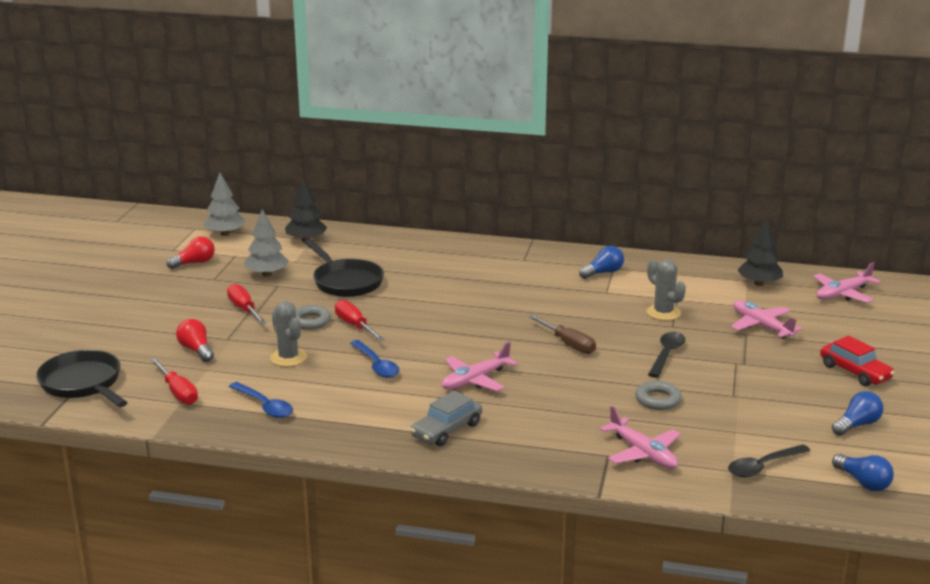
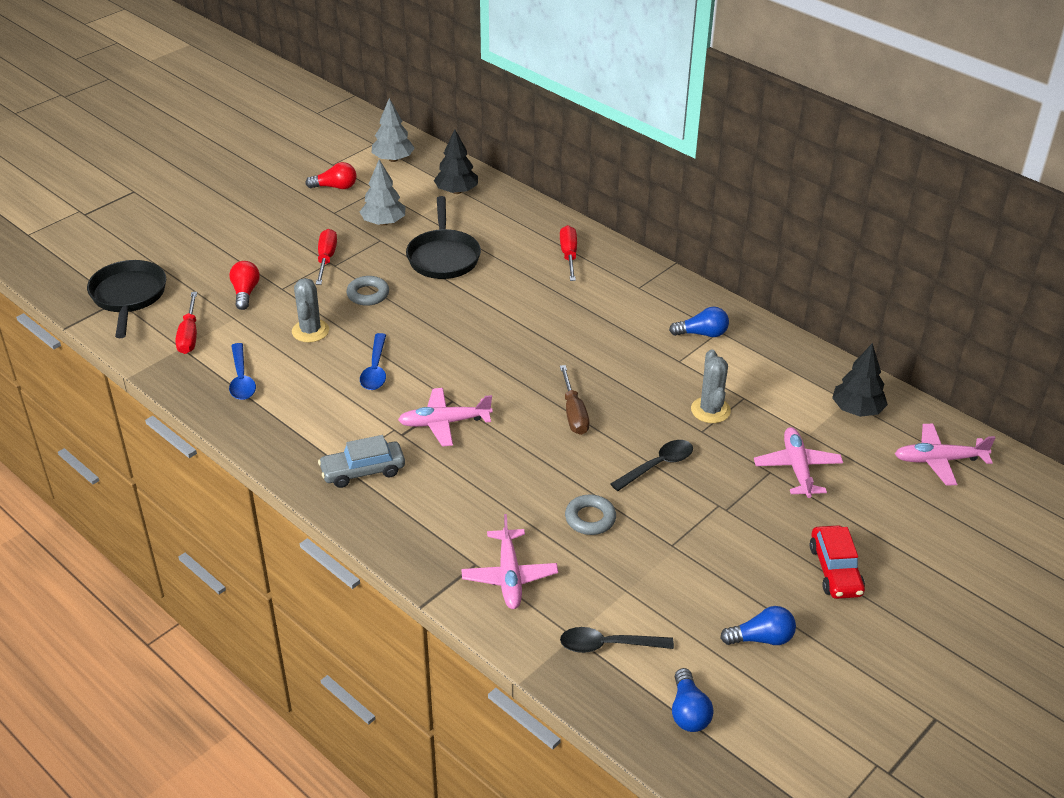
camera: 30 degrees right, 15 degrees up
(354, 325) = (401, 314): red screwdriver -> red screwdriver (569, 255)

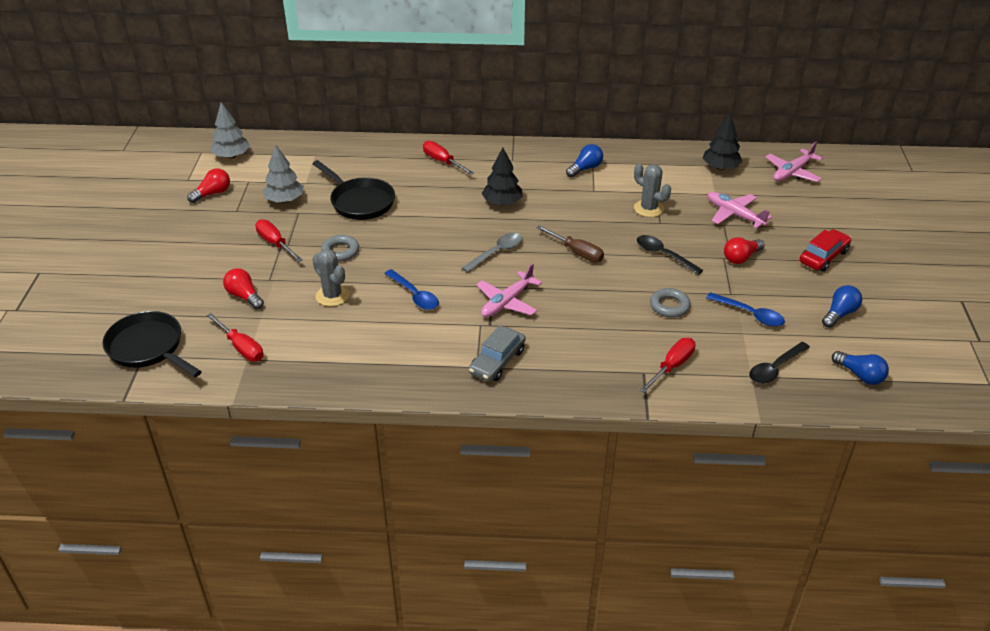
camera: 40 degrees left, 0 degrees up
(241, 379) = (326, 354): blue spoon -> blue spoon (750, 314)
(456, 191) = (309, 156): black tree -> black tree (502, 203)
(498, 371) = (496, 253): none -> grey spoon
(509, 576) = (672, 366): pink plane -> red screwdriver
(657, 465) = (663, 255): black spoon -> black spoon turned 60 degrees counterclockwise
(737, 516) = (741, 258): none -> red light bulb
(835, 570) = (823, 257): red car -> red car turned 90 degrees counterclockwise

